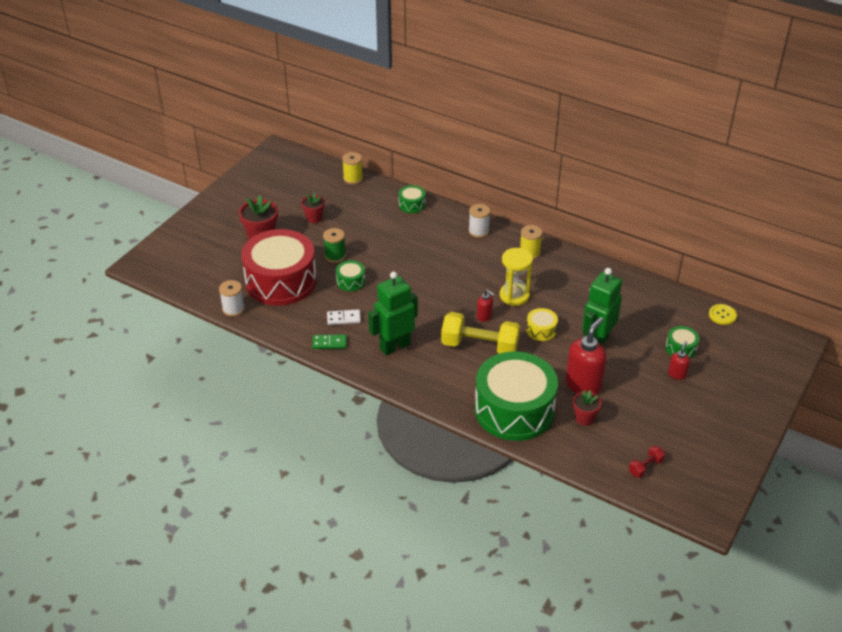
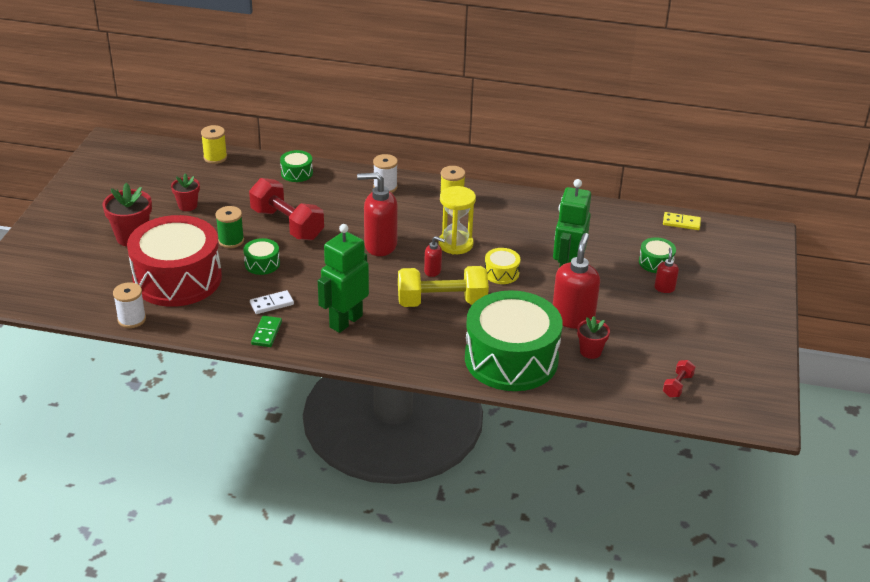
camera: 20 degrees left, 5 degrees down
(329, 343) = (267, 333): green domino -> green domino turned 60 degrees counterclockwise
(384, 250) = (287, 224): none -> red dumbbell
(451, 284) = (380, 245): none -> red soap dispenser
(722, 315) = (681, 223): yellow button -> yellow domino

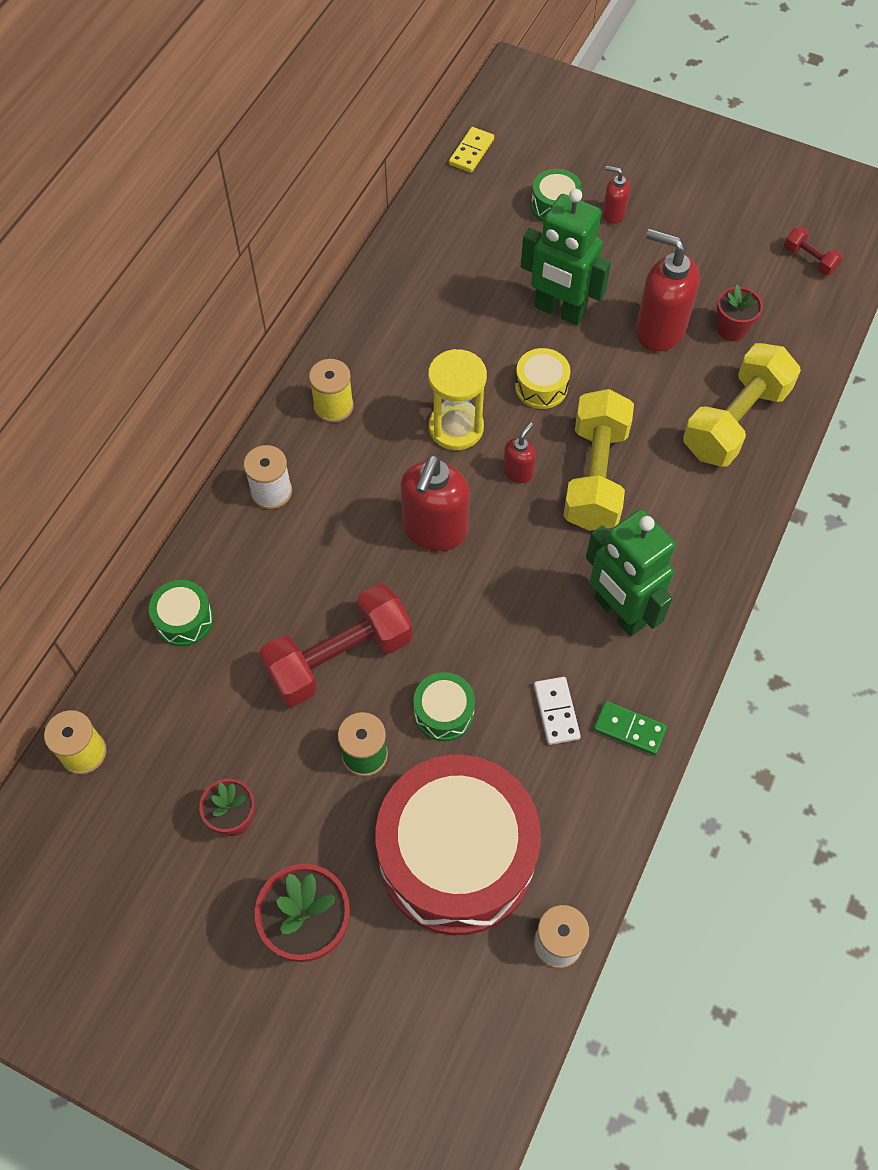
camera: 75 degrees left, 25 degrees up
(511, 359) = (735, 421): green drum -> yellow dumbbell

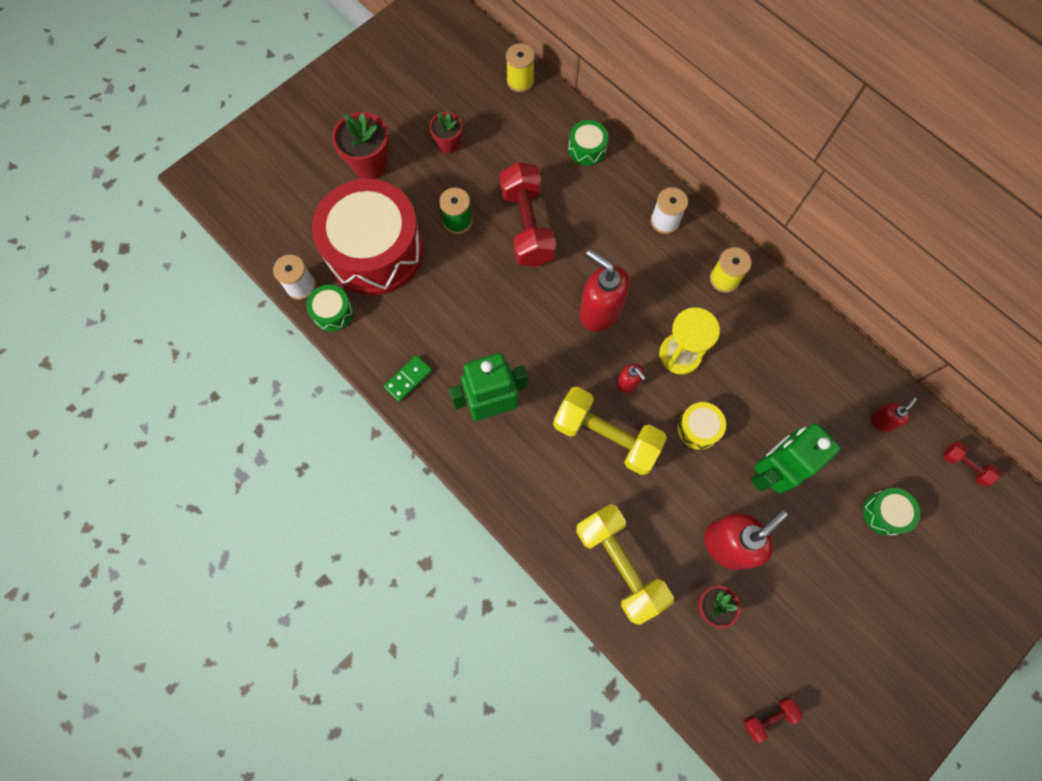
camera: 110 degrees right, 10 degrees up
(444, 712) = (466, 273): green drum -> green drum (333, 312)
(471, 152) = (964, 466): yellow domino -> red dumbbell
(556, 712) = (438, 339): white domino -> none
(613, 214) = (864, 560): red soap dispenser -> red soap dispenser (881, 421)

